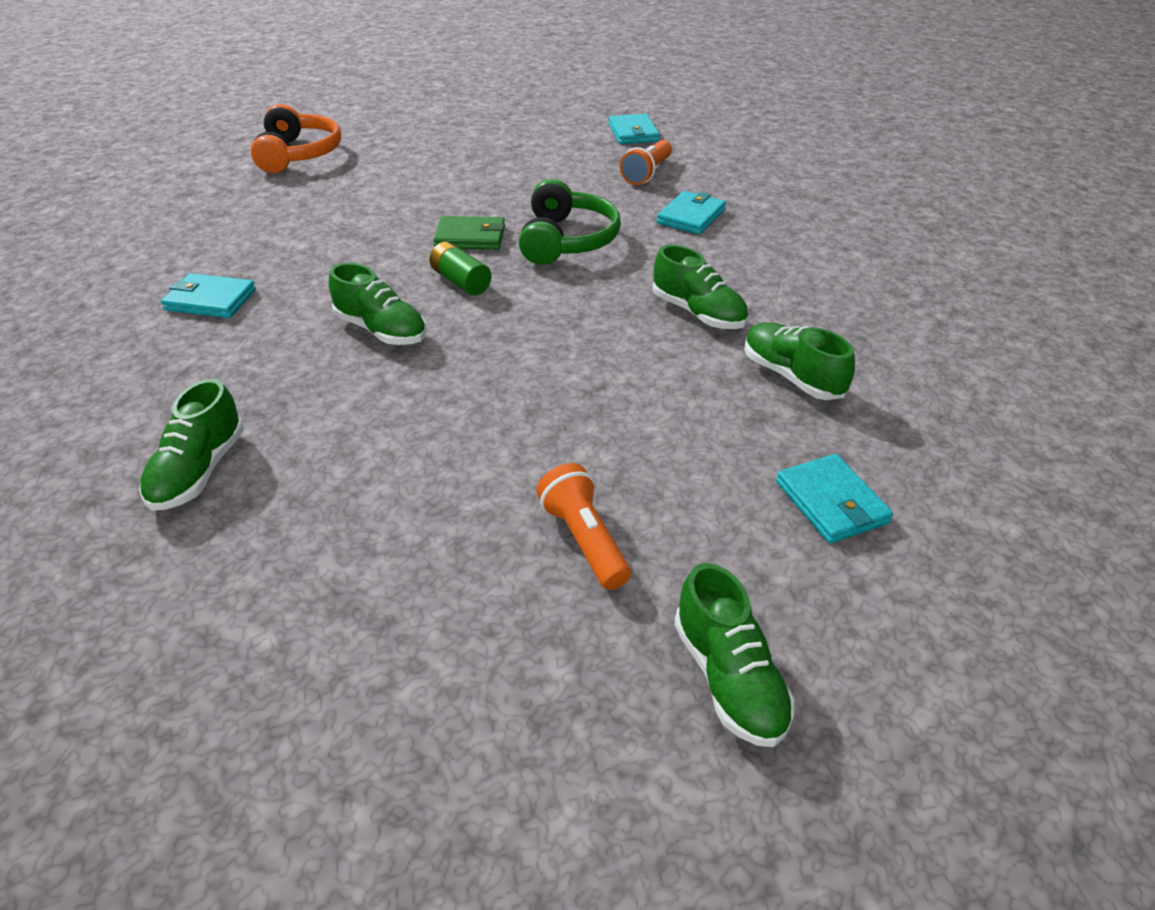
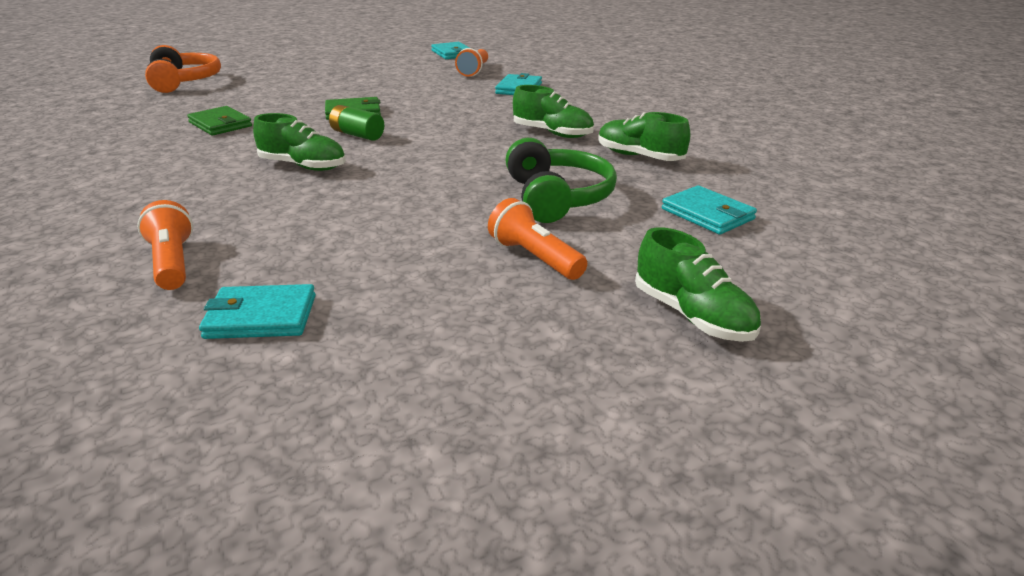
camera: 15 degrees left, 10 degrees down
(199, 471) = (173, 263): green shoe -> orange flashlight
(210, 300) = (139, 164): turquoise wallet -> turquoise wallet (261, 317)
(315, 240) = (220, 124): none -> green wallet
(567, 240) = (432, 107): green headphones -> green headphones (557, 197)

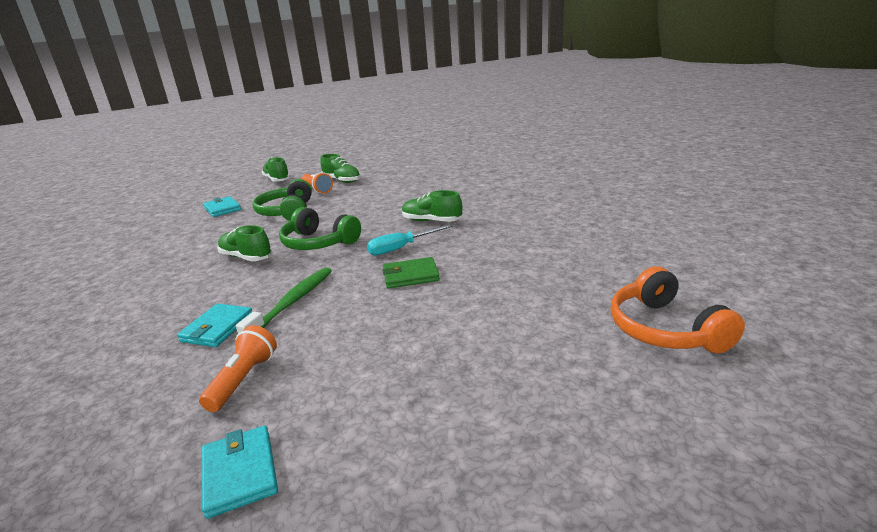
camera: 175 degrees left, 5 degrees down
(173, 263) = (464, 179): orange flashlight -> none
(220, 124) = (525, 254): green wallet -> none
(261, 317) = (419, 171): turquoise wallet -> none
(357, 135) = (401, 248): green battery -> turquoise screwdriver
(465, 99) = (292, 302): none -> green toothbrush
(467, 145) = (318, 243): none -> green headphones
(639, 157) = (209, 239): green shoe -> green shoe (342, 180)

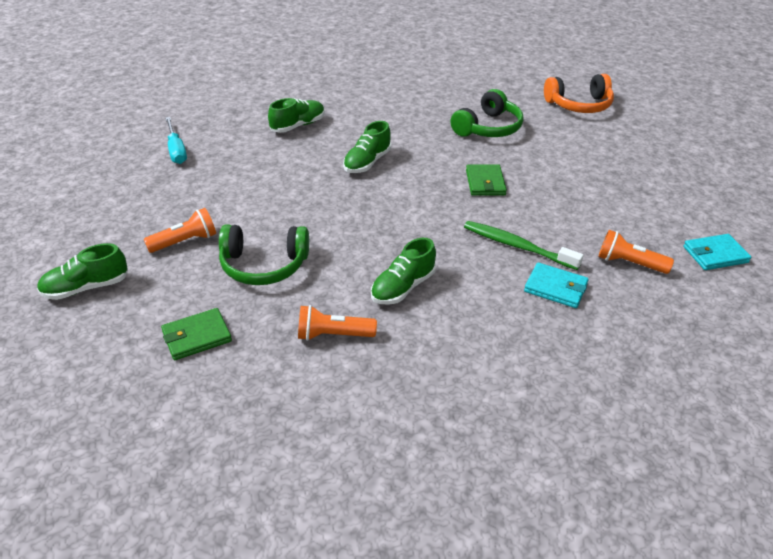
camera: 85 degrees left, 15 degrees up
(203, 242) = (333, 335): none -> orange flashlight
(222, 209) = (197, 336): turquoise wallet -> green wallet
(318, 243) = (387, 235): green headphones -> green headphones (488, 128)
(342, 180) = (162, 220): green shoe -> green shoe (298, 126)
(401, 248) = (425, 184): turquoise screwdriver -> turquoise screwdriver (176, 150)

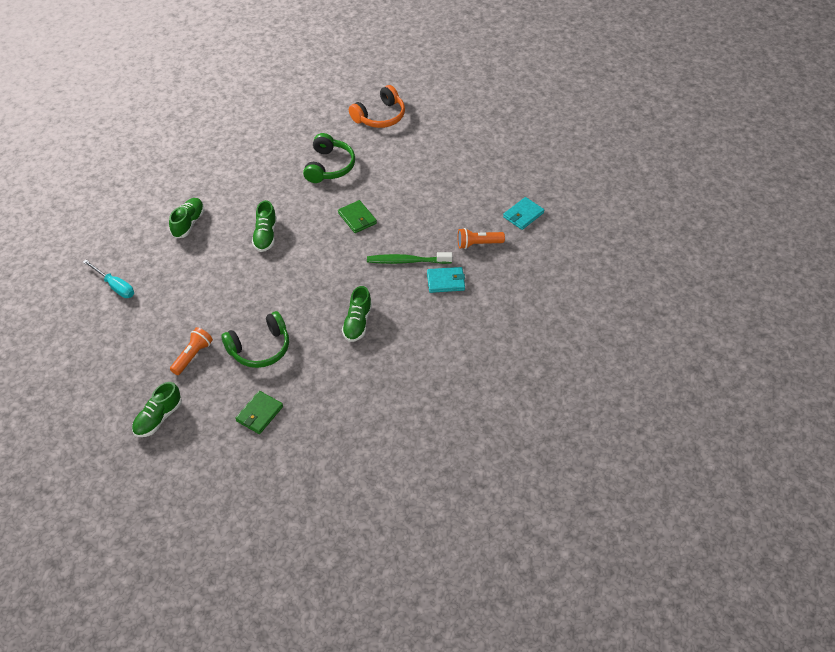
camera: 30 degrees left, 10 degrees up
(333, 335) = (339, 373): orange flashlight -> none

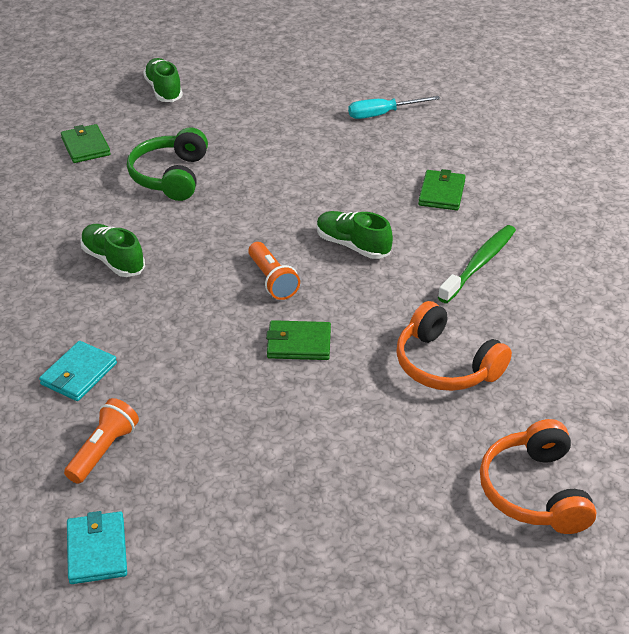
camera: 125 degrees right, 10 degrees down
(188, 223) = (441, 193): green shoe -> green wallet
(192, 356) = (217, 131): orange flashlight -> orange flashlight (272, 280)
(329, 166) = (445, 365): green headphones -> orange headphones
(407, 261) = (160, 354): green toothbrush -> green toothbrush (479, 264)

